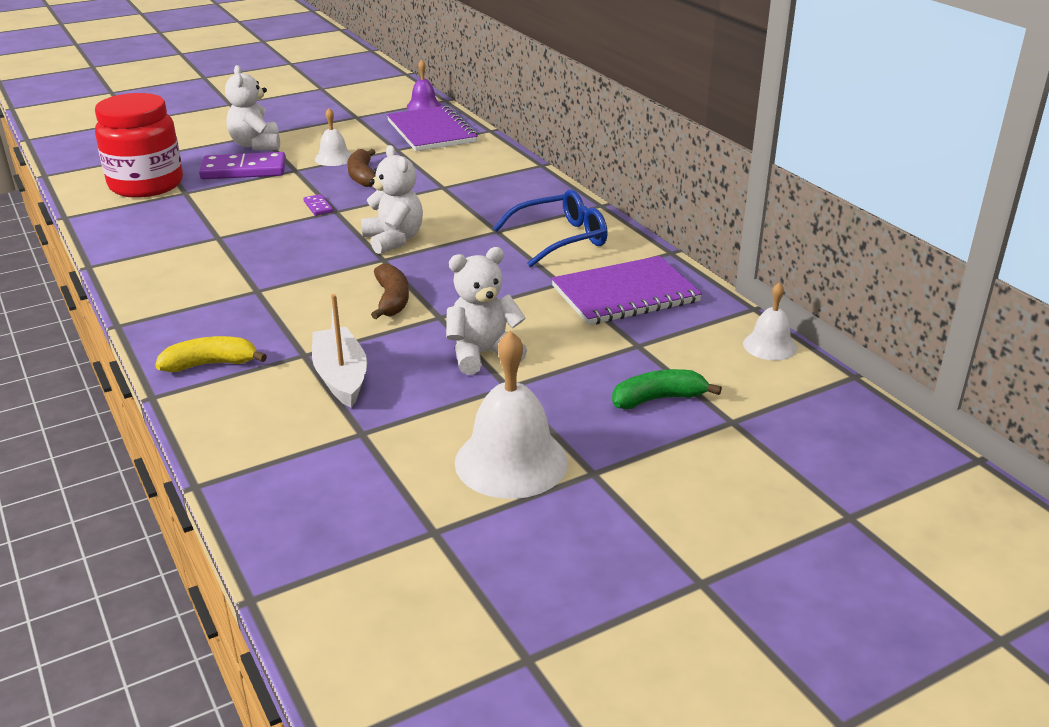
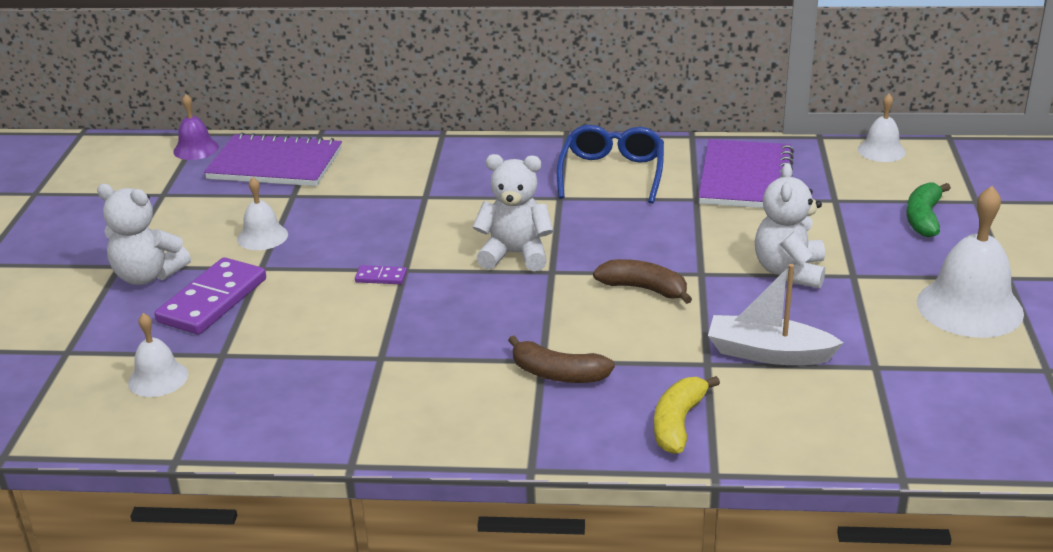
camera: 55 degrees left, 0 degrees up
(146, 185) = (158, 378): red jar -> white bell
(362, 176) = (336, 232): brown banana -> brown banana (558, 374)

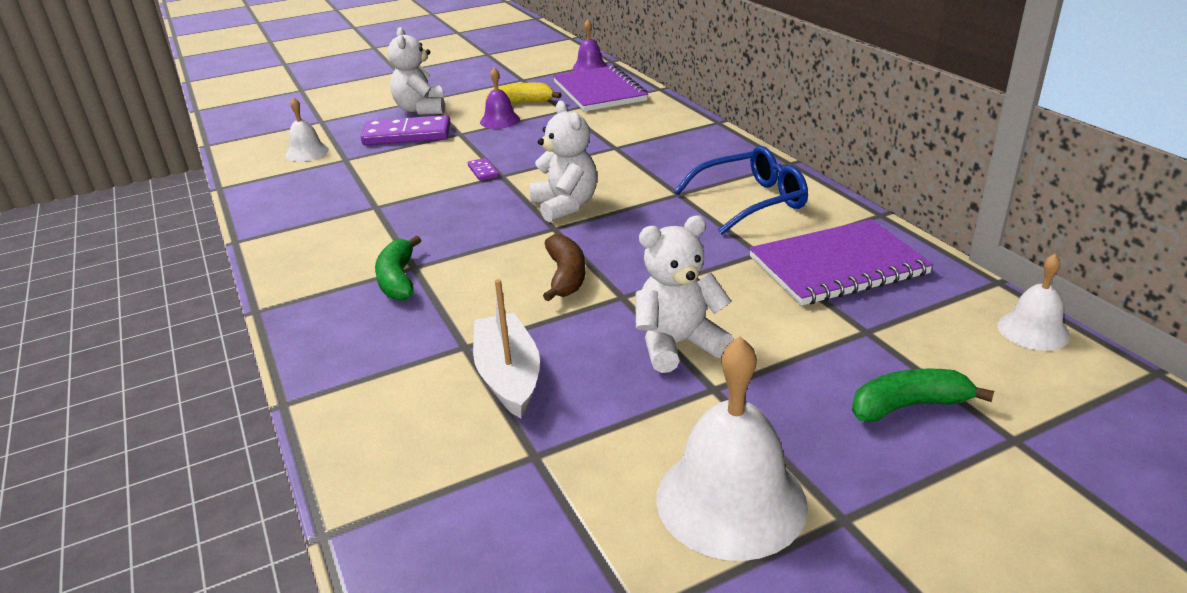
camera: 60 degrees right, 0 degrees up
(262, 236) = (500, 120): white bell -> purple bell
(558, 374) = (398, 279): brown banana -> green banana
(678, 423) = (356, 360): yellow banana -> yellow banana (521, 103)

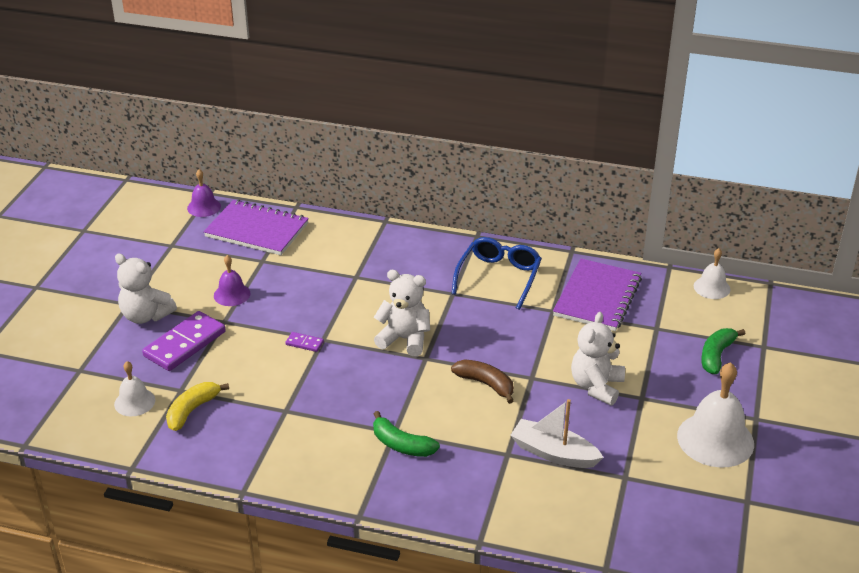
camera: 50 degrees left, 5 degrees up
(521, 103) = (217, 270): yellow banana -> yellow banana (192, 410)

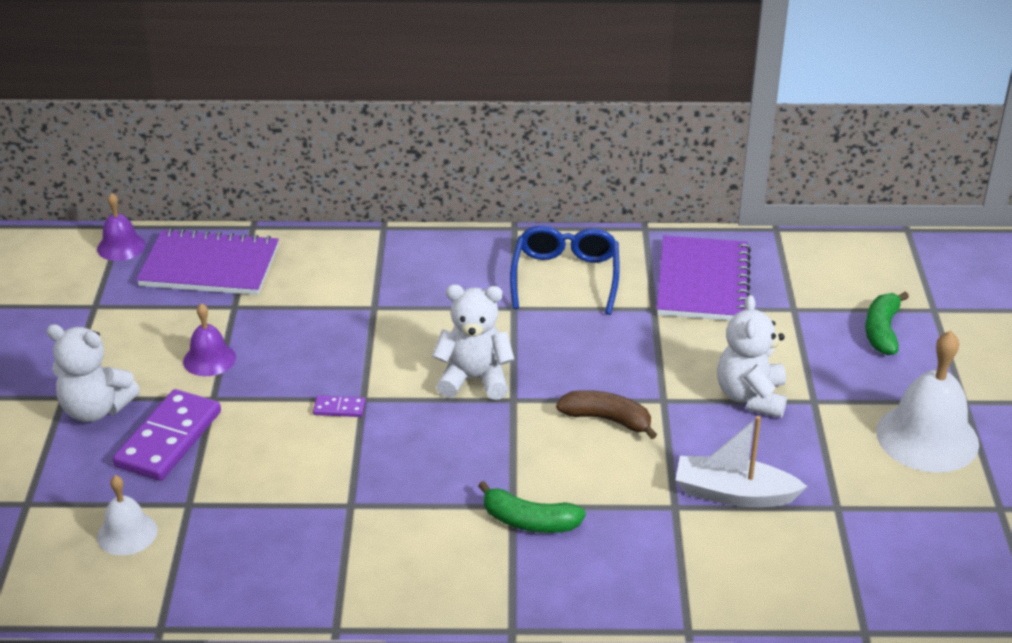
camera: 15 degrees left, 0 degrees up
(192, 410) = (217, 529): yellow banana -> none
(711, 287) = (839, 247): white bell -> none

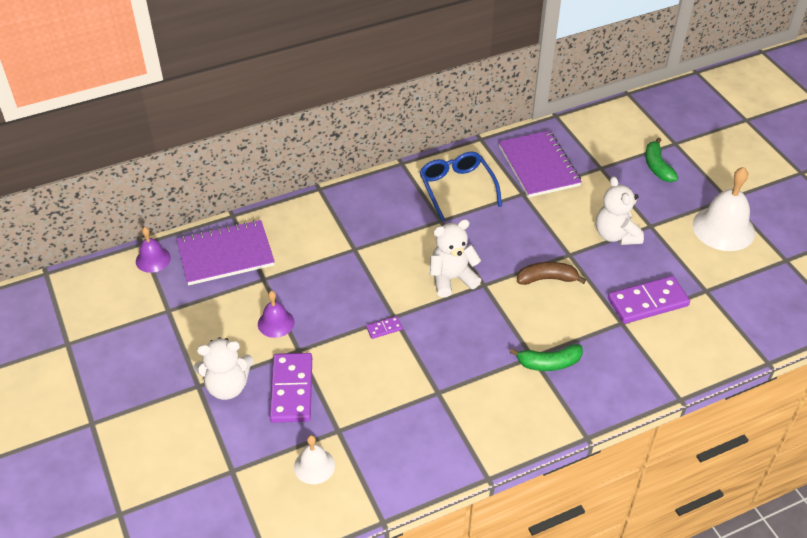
camera: 25 degrees left, 10 degrees up
(734, 494) = (647, 302): white boat -> purple domino

